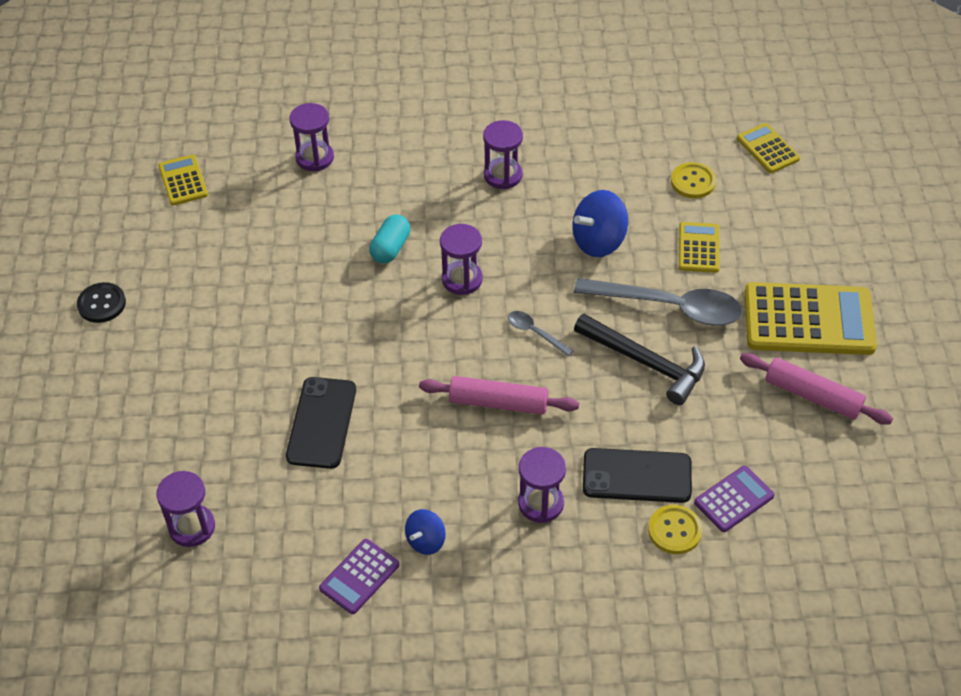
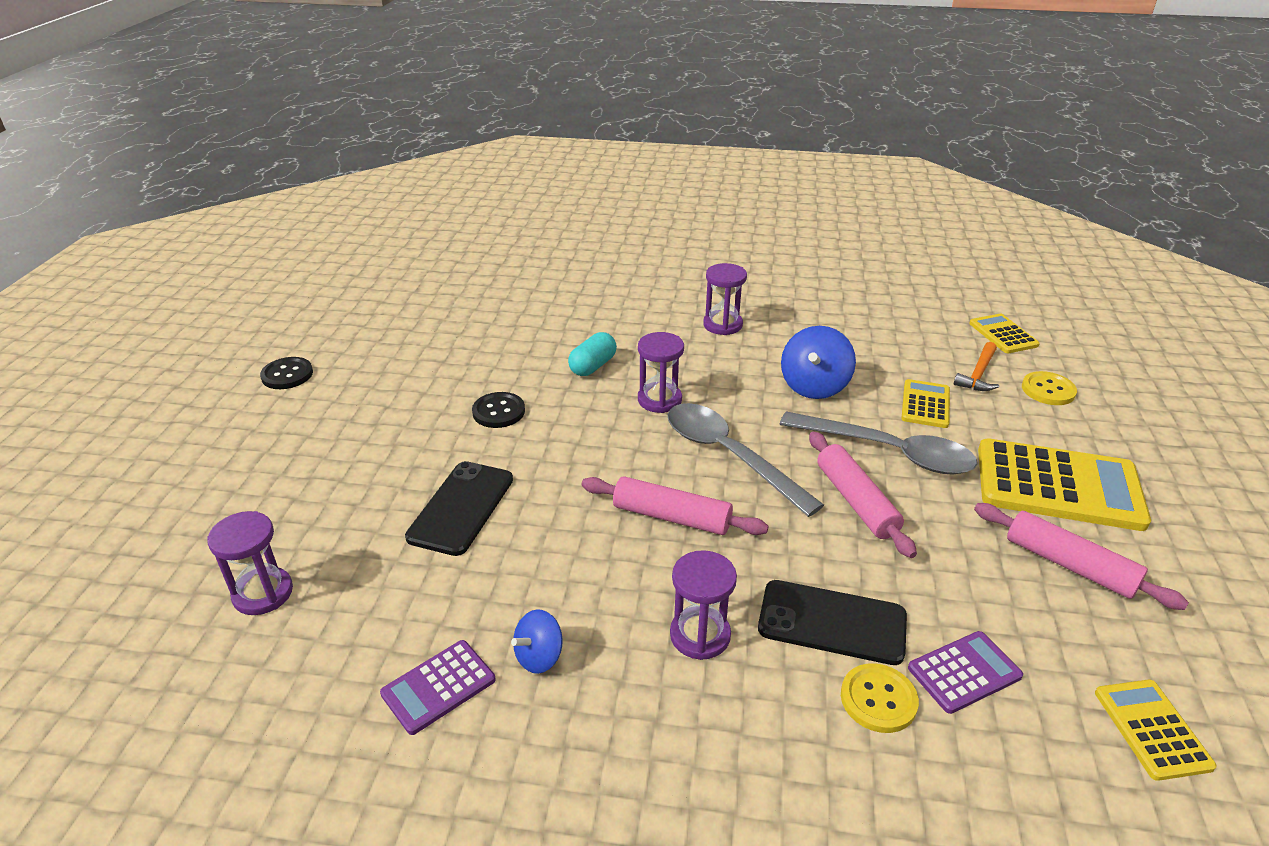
camera: 10 degrees right, 15 degrees down
(183, 181) = (414, 296): yellow calculator -> yellow calculator (1151, 729)
(315, 158) = (543, 293): purple hourglass -> none
(319, 316) = (498, 412): none -> black button
(535, 333) = (729, 456): grey spoon -> grey spoon, size x2.20
(599, 241) = (814, 386): blue spinning top -> blue spinning top turned 45 degrees counterclockwise
(646, 363) = (856, 501): black hammer -> pink rolling pin
(693, 182) = (921, 351): yellow button -> yellow button (1048, 390)
(745, 204) = (978, 374): none -> orange hammer

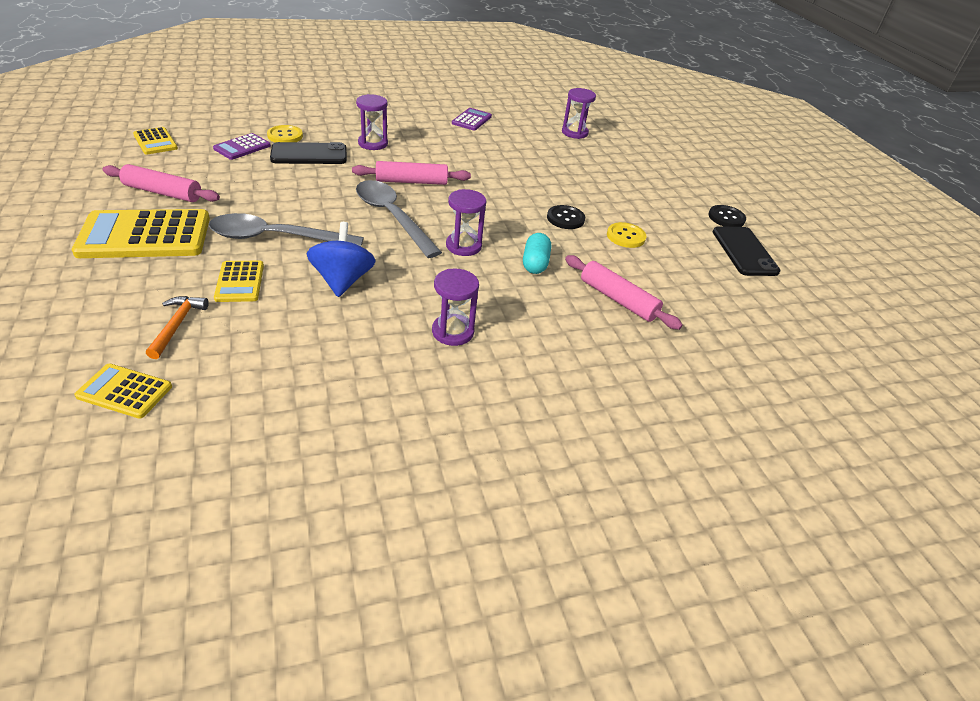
camera: 150 degrees right, 5 degrees up
(461, 508) = (528, 170): black phone -> black phone (744, 251)
(539, 657) = (439, 130): blue spinning top -> none
(729, 456) = (392, 217): grey spoon -> grey spoon turned 150 degrees counterclockwise
(856, 501) = (299, 205): pink rolling pin -> pink rolling pin (618, 299)
(1003, 334) = (124, 391): yellow calculator -> yellow calculator turned 150 degrees clockwise
(1048, 390) = (107, 320): yellow button -> yellow button (626, 236)

